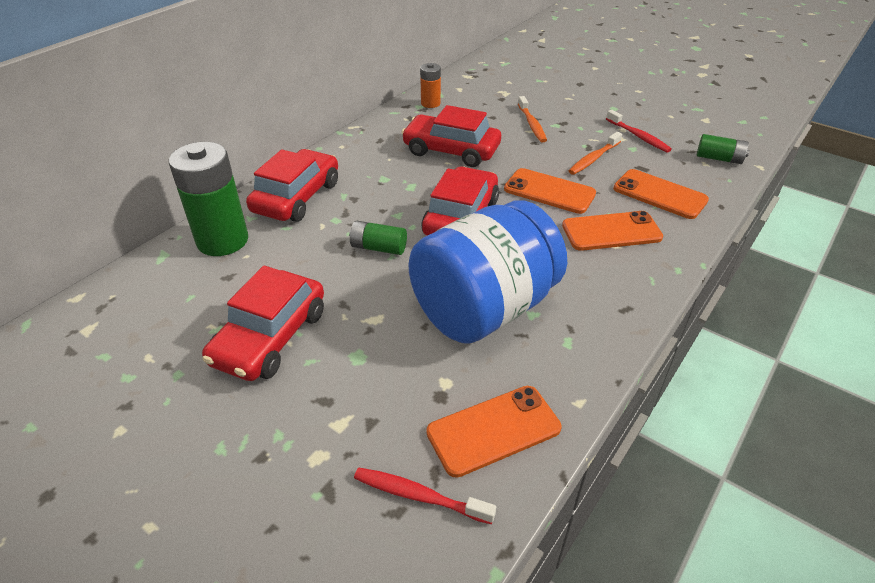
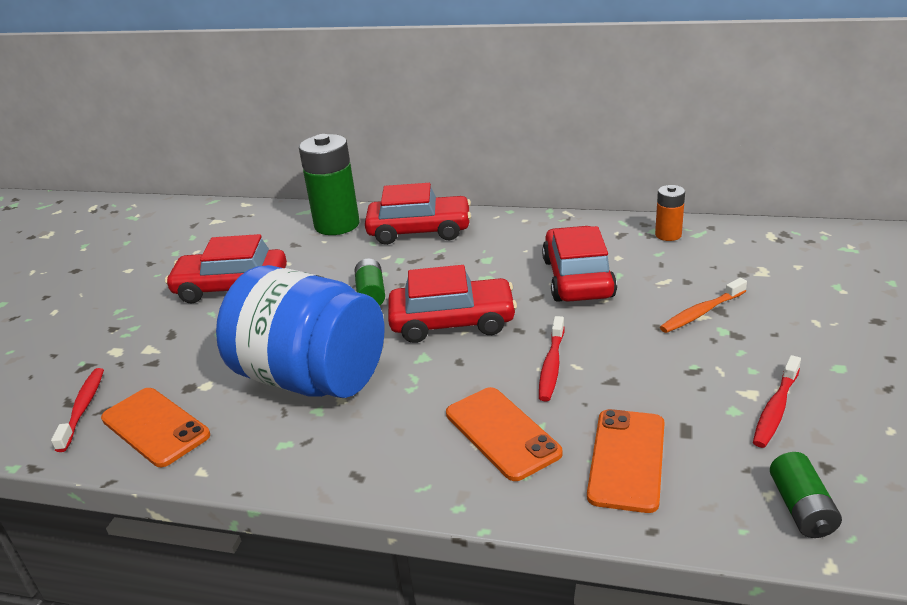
camera: 70 degrees right, 10 degrees down
(549, 191) = (551, 365): orange phone -> red toothbrush
(593, 159) = (665, 381): orange toothbrush -> none

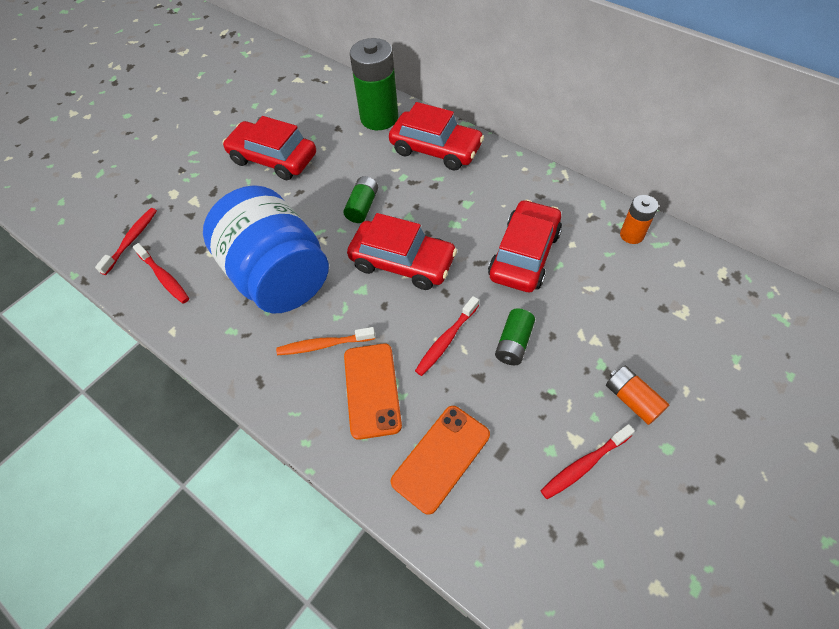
camera: 25 degrees right, 25 degrees up
(155, 427) = (164, 277): orange phone -> red toothbrush
(701, 312) = (597, 337): orange toothbrush -> orange toothbrush (324, 345)
(775, 345) = (632, 399): none -> orange battery
(801, 508) = (533, 567): green battery -> green battery (513, 343)

